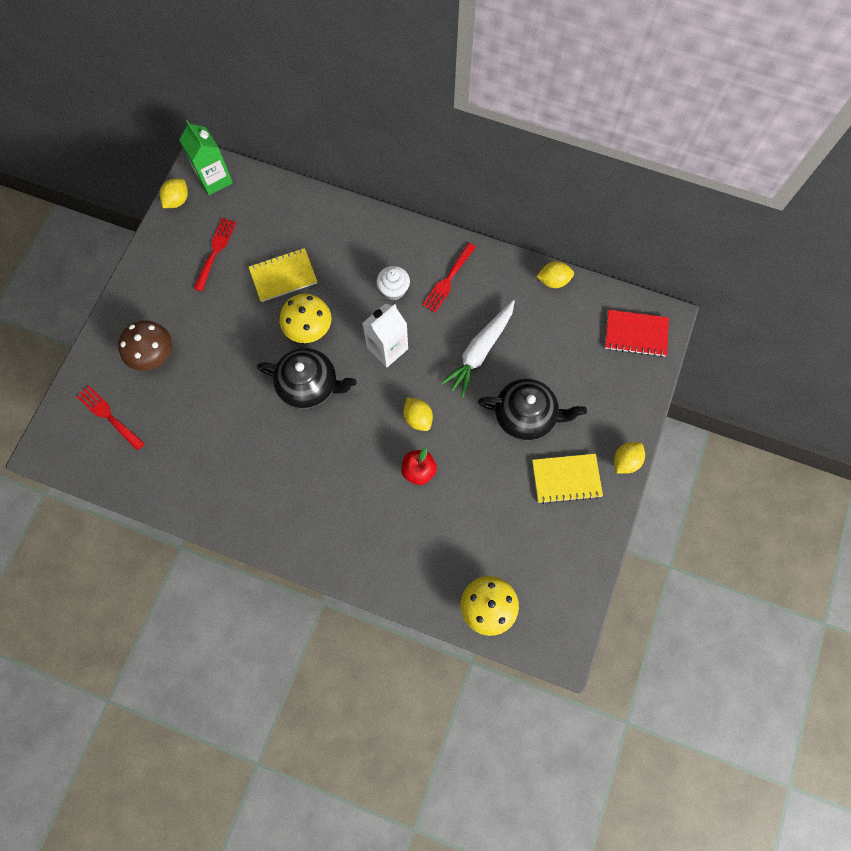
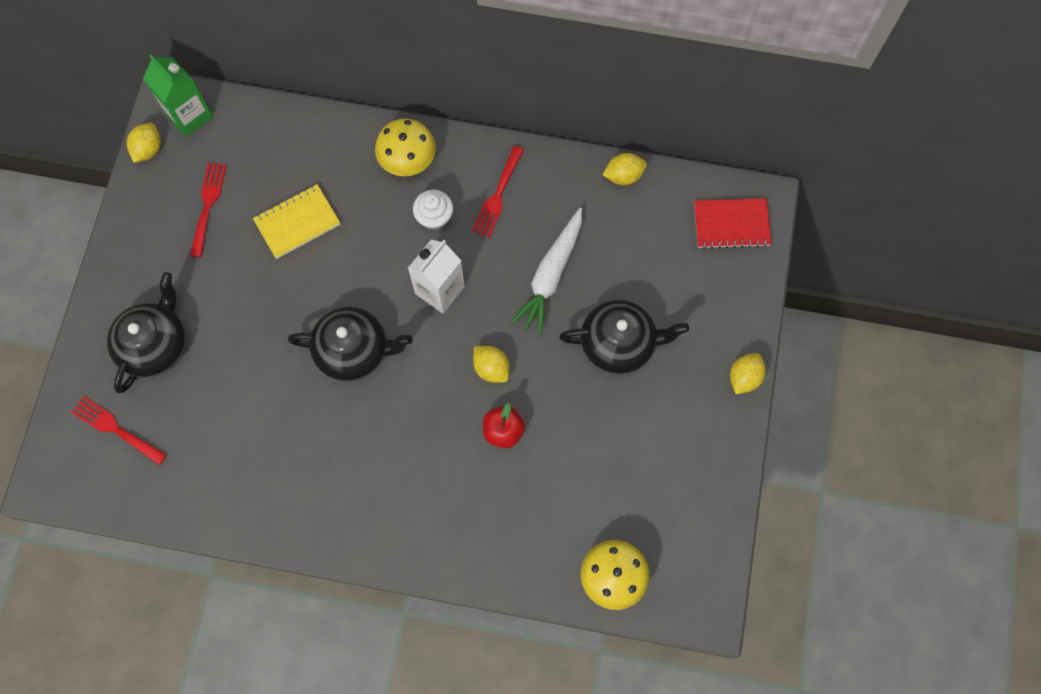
camera: 10 degrees left, 0 degrees up
(153, 354) = (155, 345): brown mushroom -> black teapot
(308, 328) = (340, 281): yellow mushroom -> yellow mushroom (407, 160)
(566, 479) = (678, 411): yellow notebook -> none

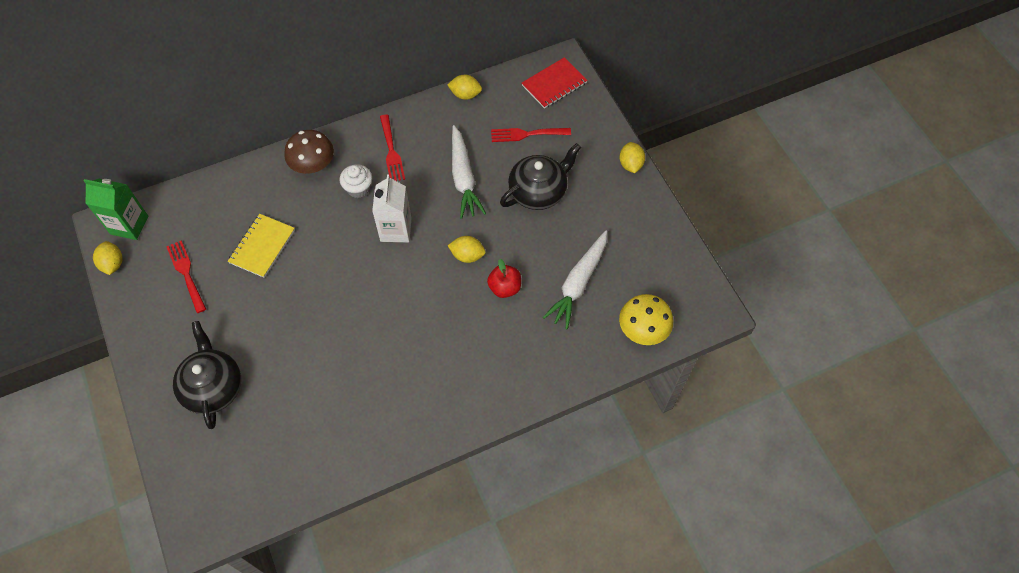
camera: 35 degrees left, 10 degrees down
(115, 429) = (223, 461): red fork -> red fork (526, 134)
(354, 351) = (364, 302): black teapot -> none
(407, 160) = (313, 165): yellow mushroom -> brown mushroom
(583, 478) = (578, 283): none -> white carrot
(623, 176) = (465, 94): yellow lemon -> yellow lemon turned 60 degrees clockwise

